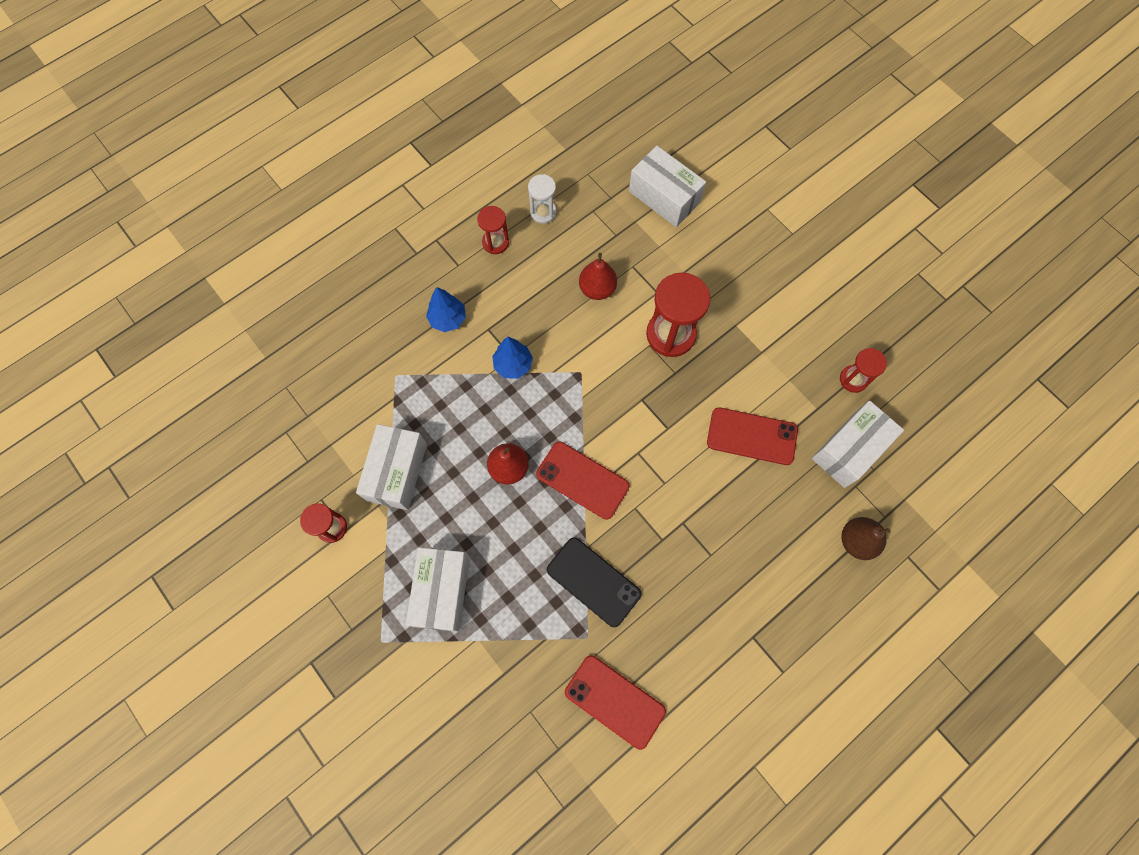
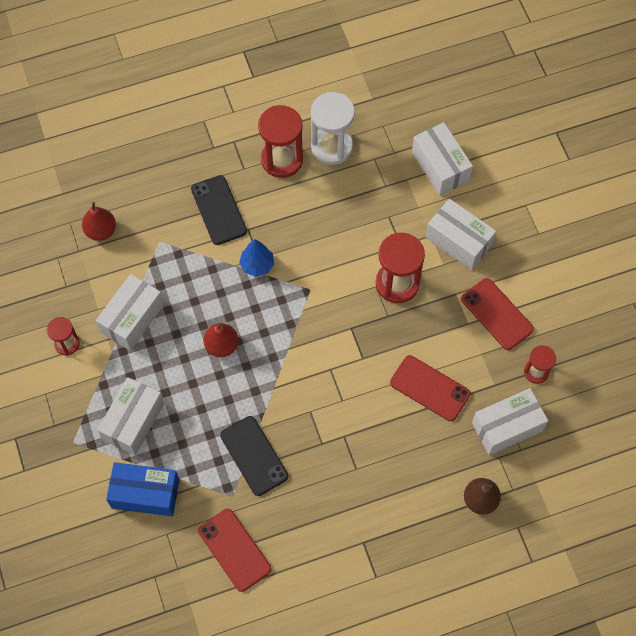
camera: 20 degrees right, 5 degrees down
(448, 319) = (218, 210): blue tree -> black phone
(487, 672) = (145, 494): none -> blue box
(495, 242) = (282, 159): red hourglass -> red hourglass, size x1.78
(543, 212) = (331, 147): white hourglass -> white hourglass, size x1.78
(582, 480) = (276, 375): red phone -> red phone (496, 314)
(597, 289) = (351, 226): red pear -> red pear (101, 231)
(715, 268) = (458, 241): none -> white box

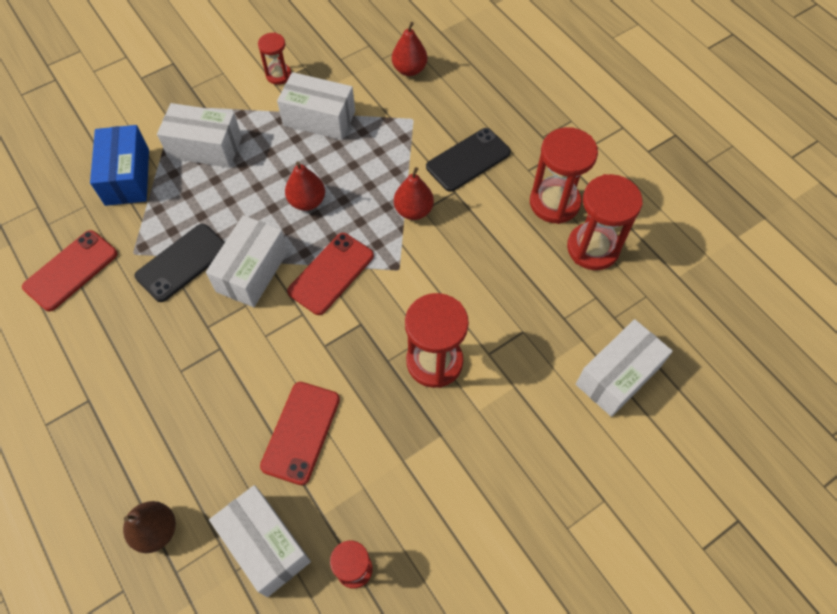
camera: 75 degrees right, 5 degrees down
(257, 265) = (413, 210): blue tree -> red pear
(331, 147) = (593, 248): white hourglass -> red hourglass
(458, 241) = (518, 422): white box -> white box (252, 271)
(496, 314) = (426, 495): red phone -> red phone (331, 273)

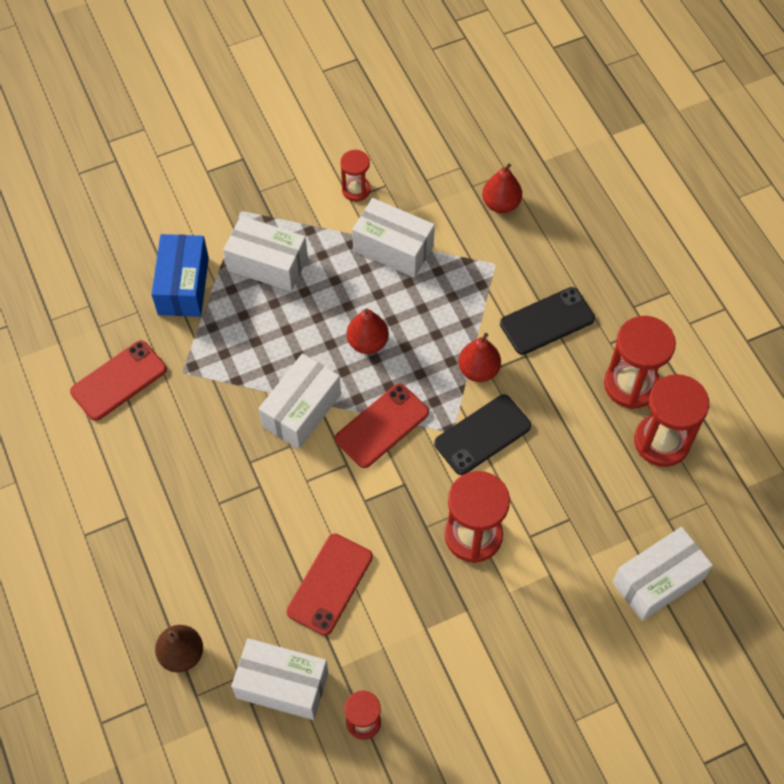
camera: 10 degrees right, 0 degrees up
(182, 263) = (231, 390): black phone -> black phone (482, 435)
(265, 545) = (282, 685): white box -> white box turned 45 degrees counterclockwise

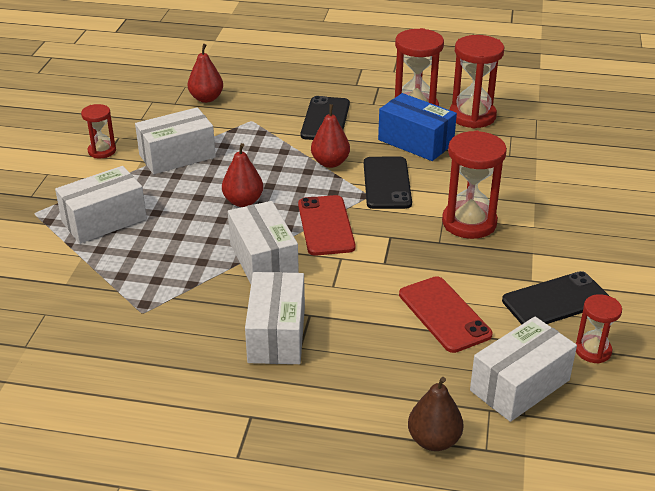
camera: 55 degrees left, 25 degrees down
(118, 380) = (99, 357): red phone -> none
(183, 286) = (58, 275): blue box -> blue box (415, 142)
(410, 662) = (555, 300): none -> black phone
(657, 581) = (580, 161): white box -> white box (276, 334)

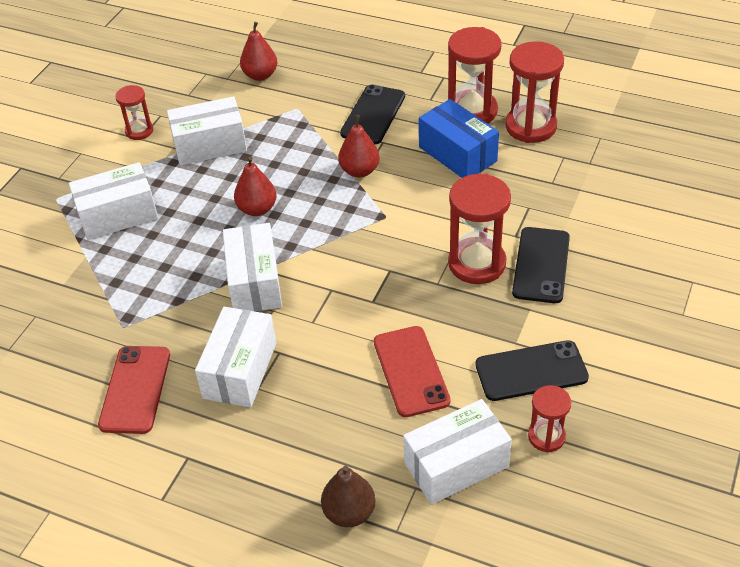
camera: 15 degrees right, 10 degrees up
(325, 226) = (329, 248): red phone -> red phone (135, 389)
(387, 183) = (409, 203): black phone -> black phone (541, 265)

